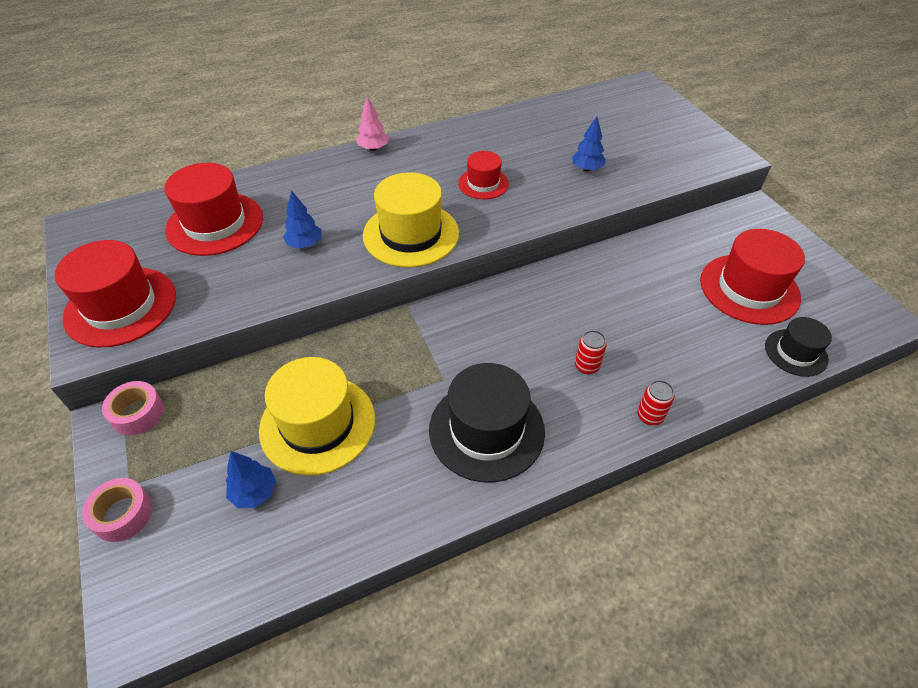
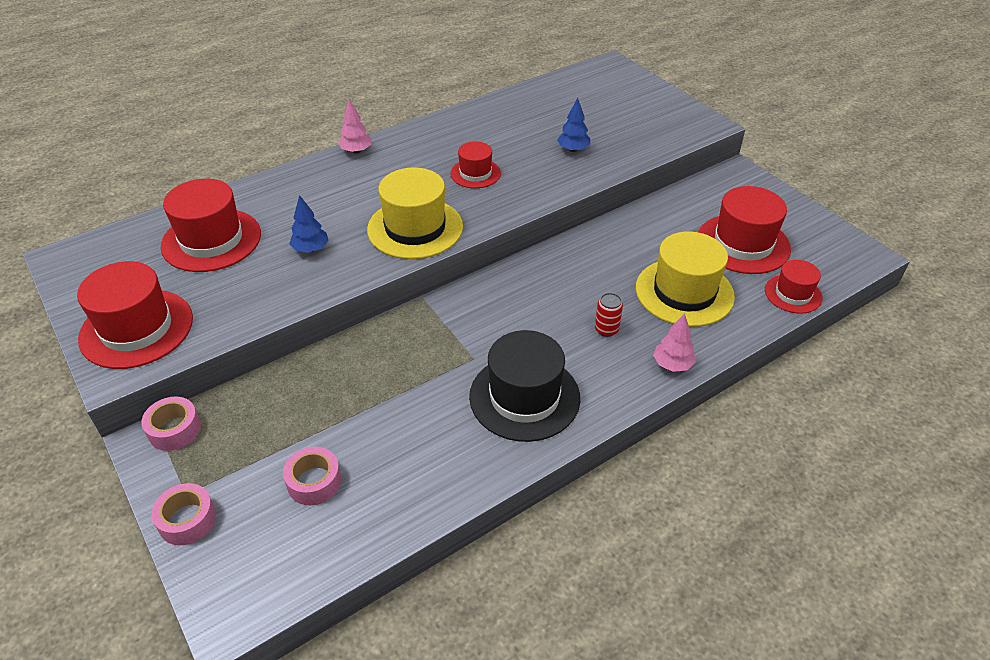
camera: 10 degrees left, 5 degrees down
(254, 492) = (314, 482): blue tree -> pink tape
(317, 424) = (360, 414): yellow hat -> yellow hat (684, 292)
(650, 416) = (672, 365): red can -> pink tree
(796, 352) = (793, 294): black hat -> red hat

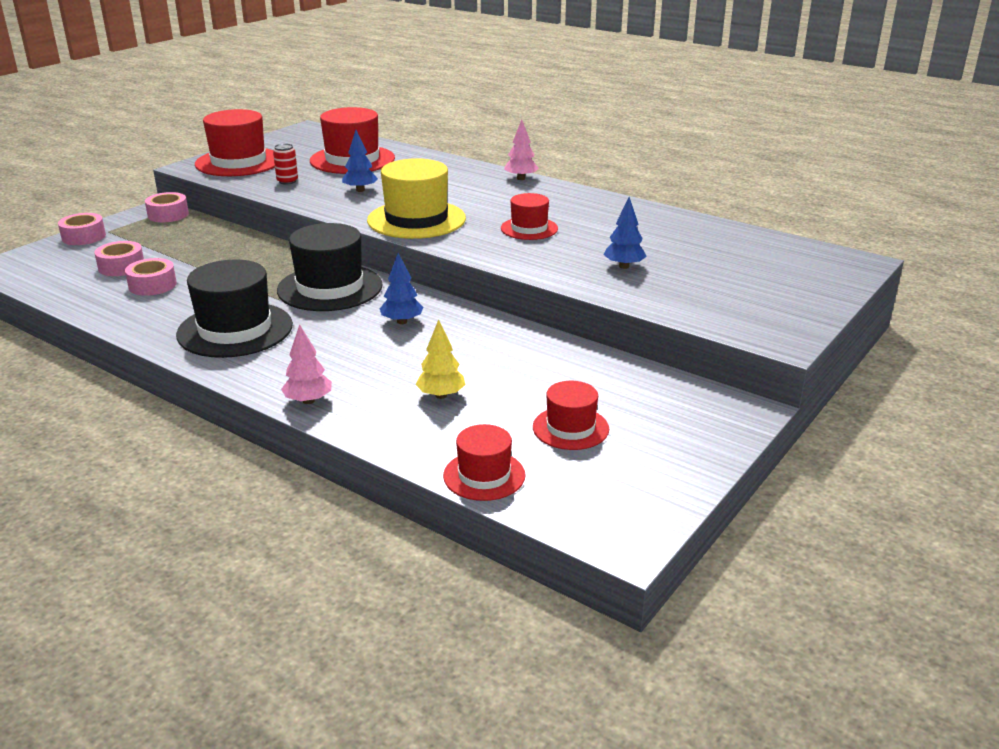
camera: 70 degrees right, 15 degrees down
(384, 455) = (152, 285): none -> pink tape
(465, 322) = (330, 288): none -> black hat
(555, 289) = (402, 322): none -> blue tree
(606, 329) = (350, 357): red can -> red can (287, 181)
(684, 292) = (441, 395): yellow hat -> yellow tree
(743, 244) = (570, 428): red hat -> red hat, size x0.57

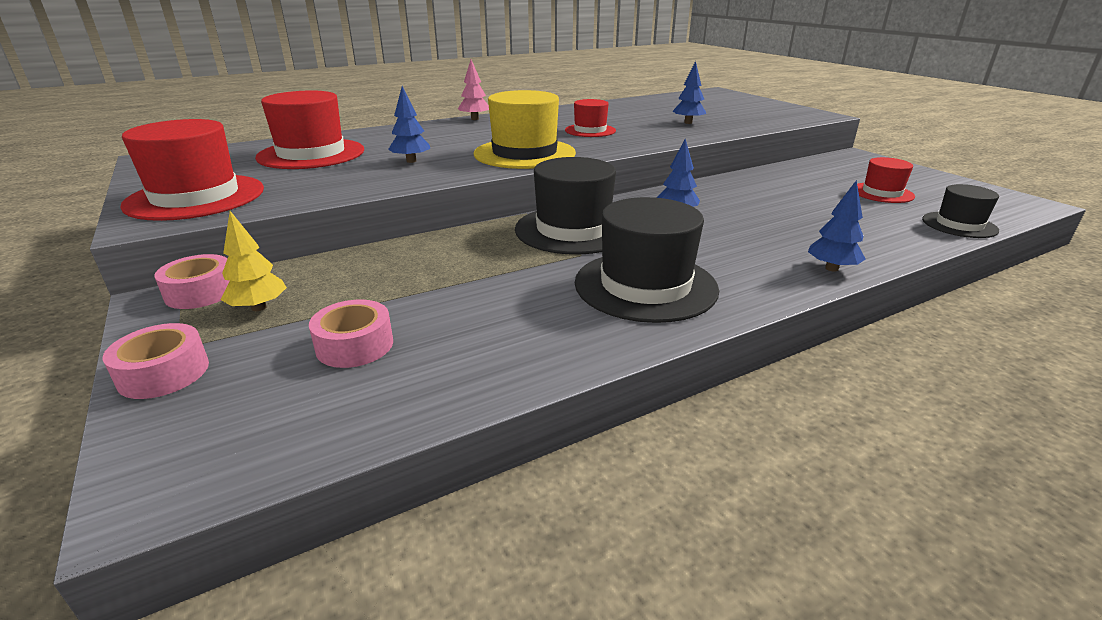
camera: 65 degrees left, 0 degrees up
(152, 285) = (457, 325): pink tape -> none
(287, 181) = (322, 183): red can -> none
(308, 401) = (831, 268): pink tree -> blue tree
(441, 395) = (827, 219): yellow tree -> yellow tree (259, 307)
(484, 475) = (959, 225): red hat -> black hat

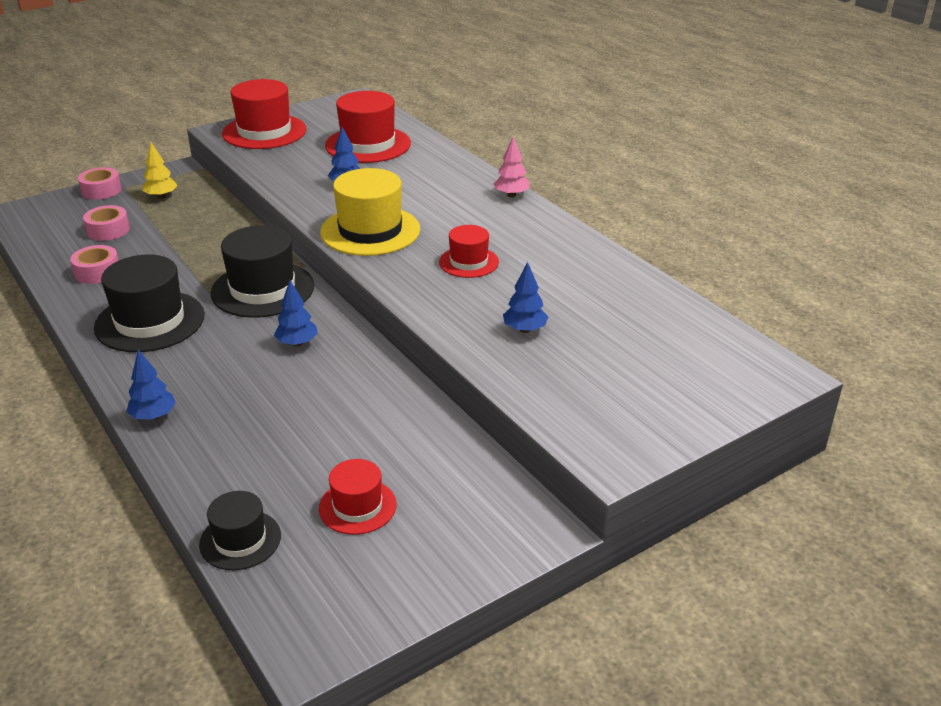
camera: 85 degrees right, 5 degrees up
(201, 292) = (186, 177): pink tape -> pink tape (97, 272)

